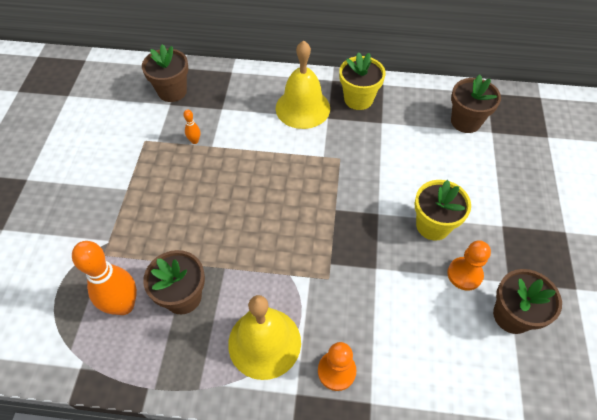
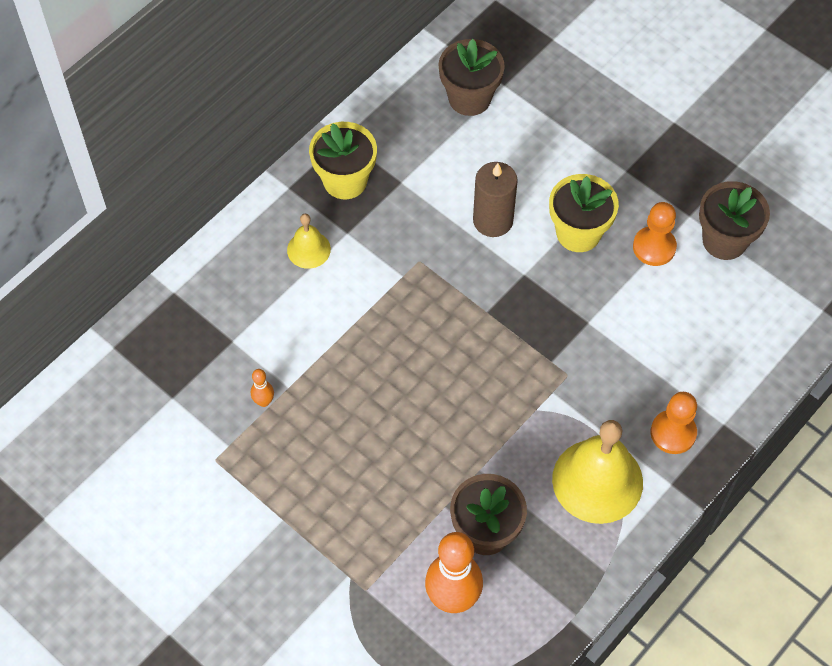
camera: 55 degrees left, 5 degrees up
(172, 91) = (150, 382): brown flower pot -> none
(302, 108) = (308, 249): yellow bell -> yellow bell, size x0.52
(398, 177) = (493, 220): none -> brown candle

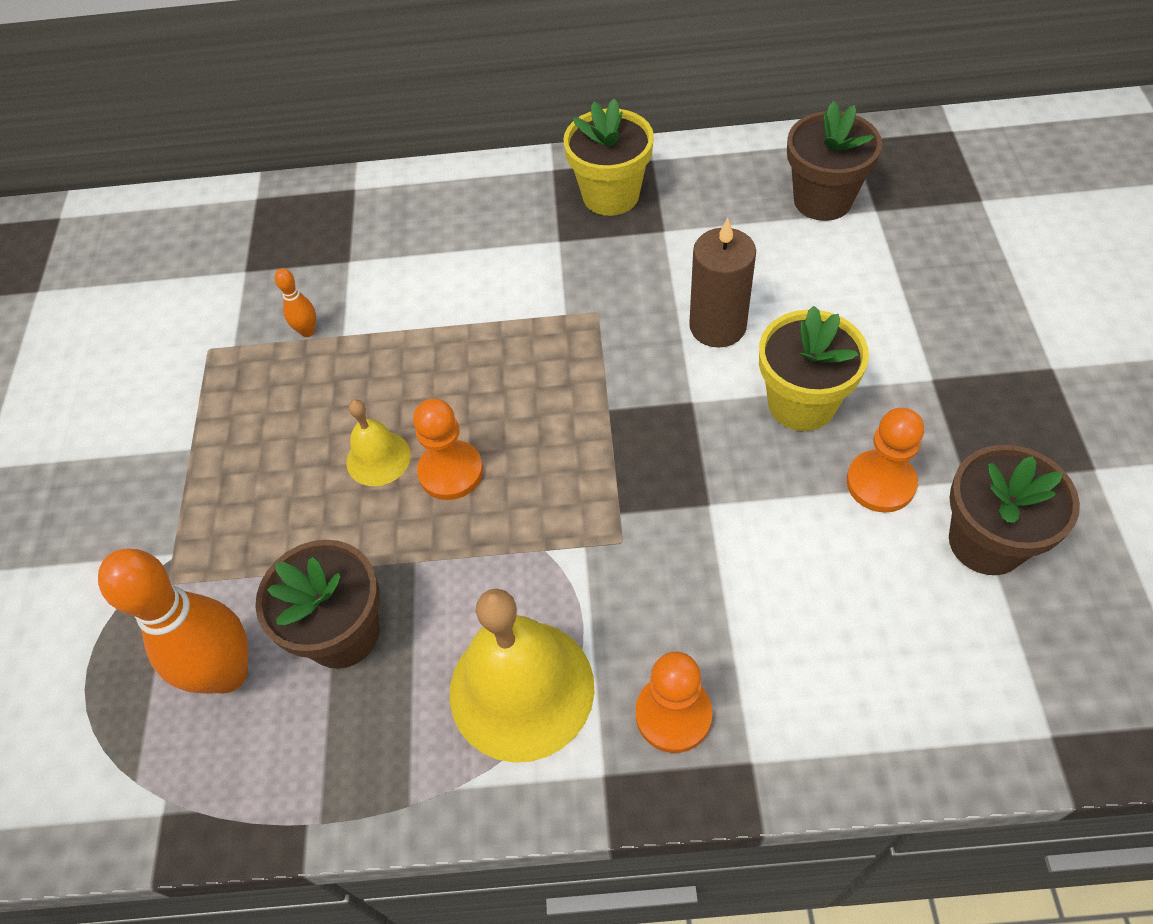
camera: 50 degrees right, 5 degrees down
(308, 249) = (506, 231): yellow bell -> yellow bell (378, 458)
(444, 411) = (451, 472): none -> orange pawn

